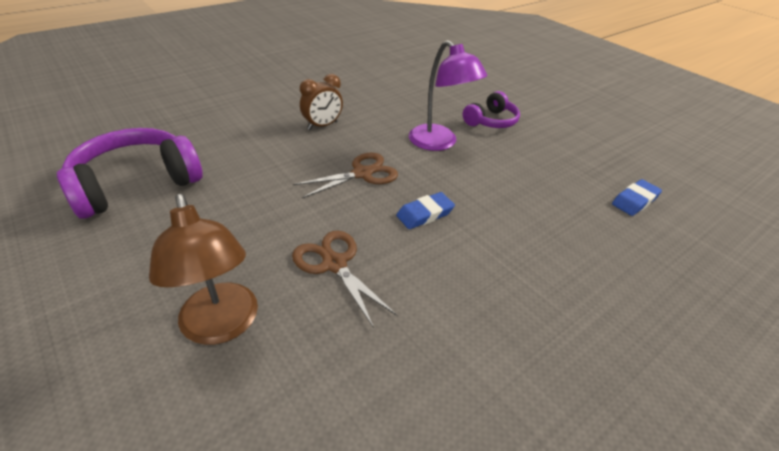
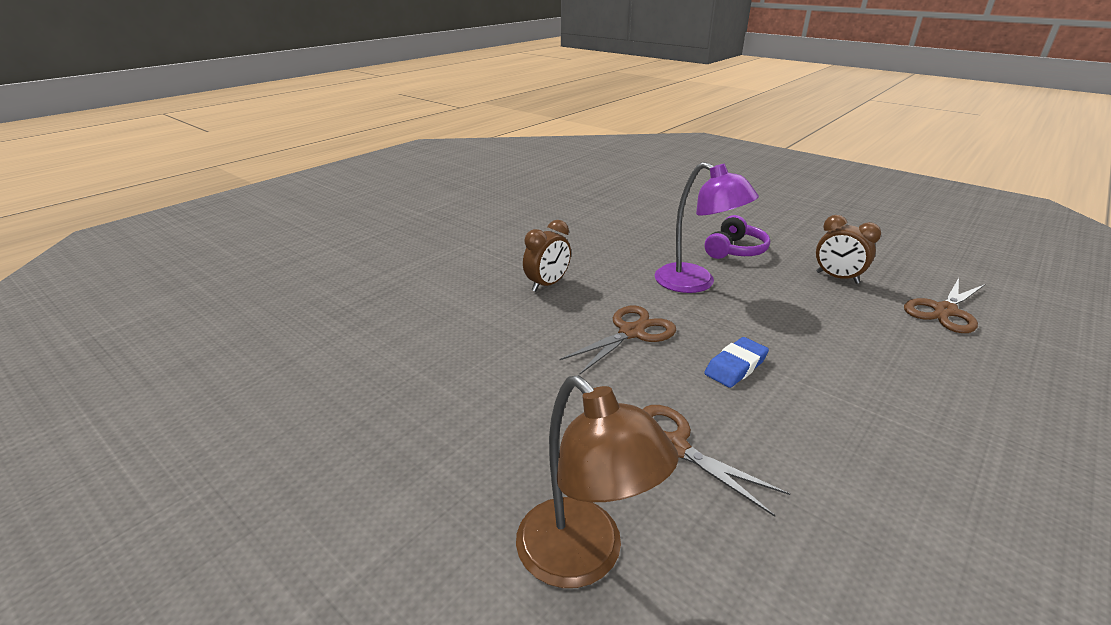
camera: 10 degrees left, 10 degrees down
(136, 184) = (353, 395): purple headphones -> none
(561, 158) = (837, 278): none -> brown clock
(634, 201) = (945, 311): blue eraser -> brown scissors

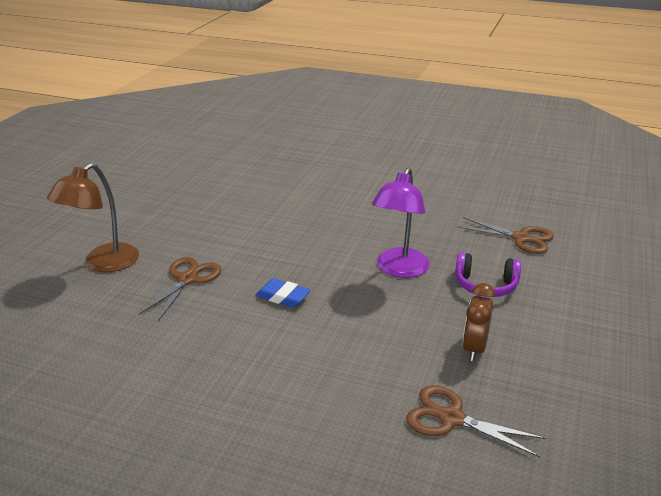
camera: 70 degrees right, 0 degrees up
(547, 284) = (348, 209): brown clock -> none
(631, 332) = (303, 251): brown scissors -> brown scissors (521, 238)

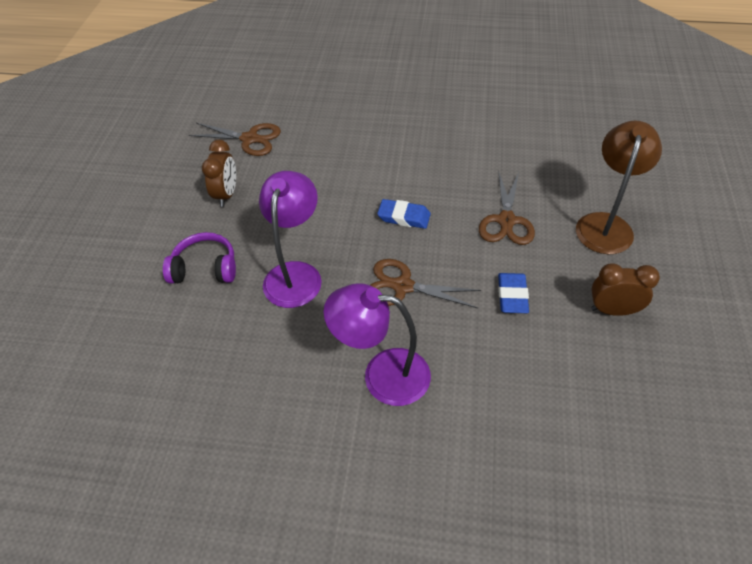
camera: 170 degrees right, 20 degrees up
(158, 217) = (613, 310): none -> brown clock
(224, 233) = (512, 296): none -> blue eraser
(343, 210) = (382, 374): none -> purple lamp
(521, 238) = (145, 359): brown scissors -> brown scissors (403, 286)

